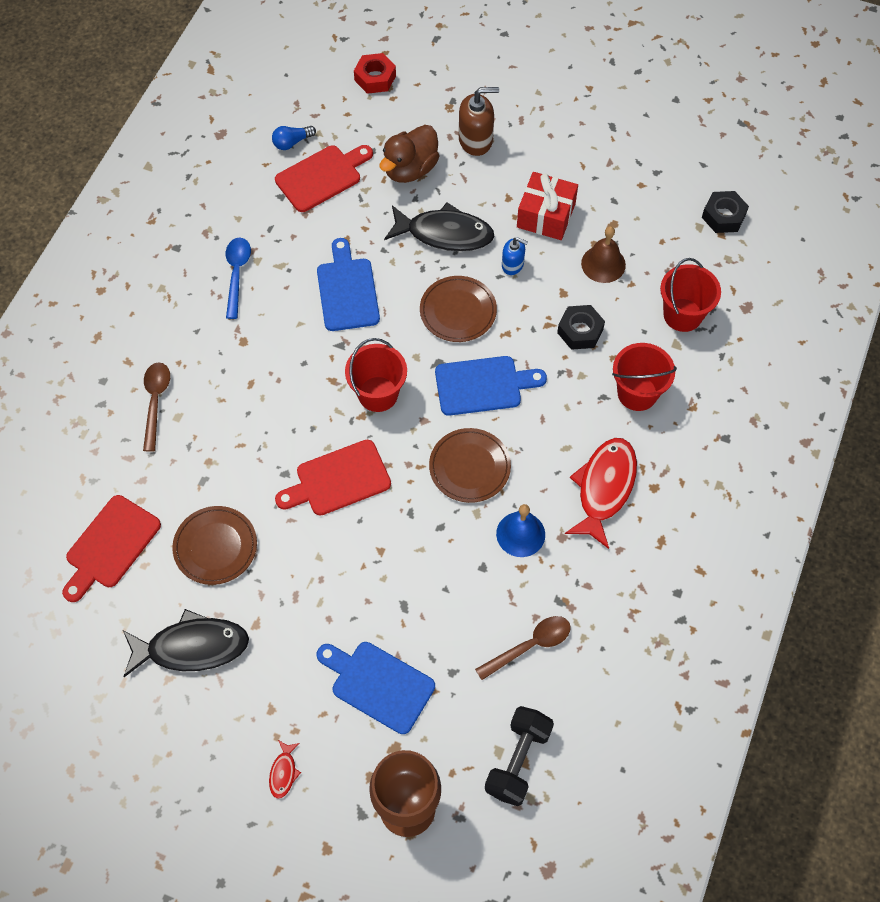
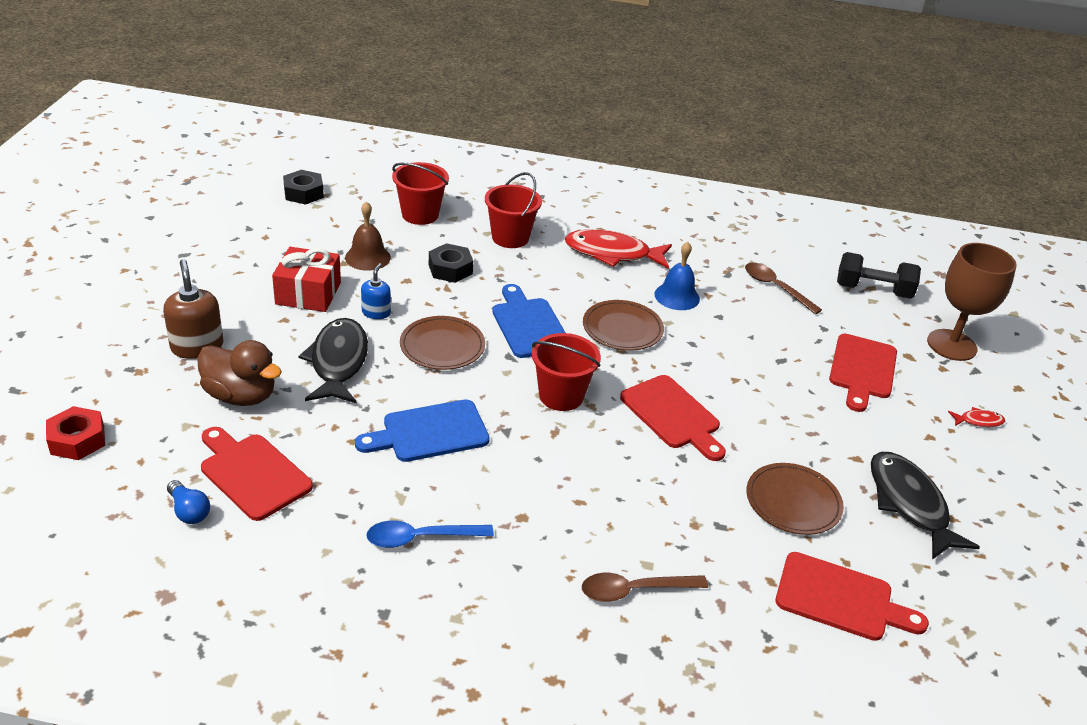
camera: 105 degrees left, 25 degrees down
(378, 684) = (862, 370): blue cutting board -> red cutting board

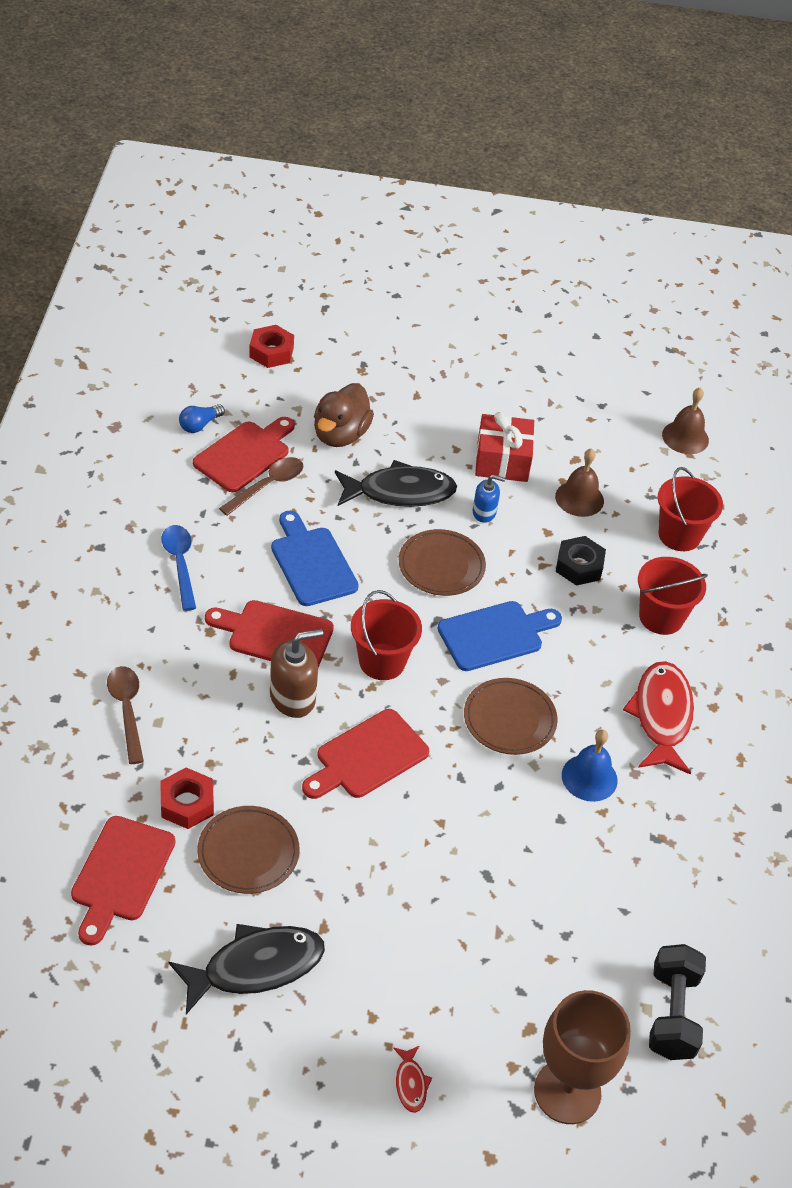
camera: 85 degrees right, 10 degrees up
(197, 347) = (402, 398): brown soap dispenser -> brown soap dispenser (293, 697)
(303, 193) = (685, 437): black nut -> brown bell
(746, 544) = (187, 803): none -> red nut
(775, 288) = (641, 890): brown spoon -> brown spoon (267, 486)
(862, 370) = (487, 964): red cutting board -> red cutting board (275, 635)

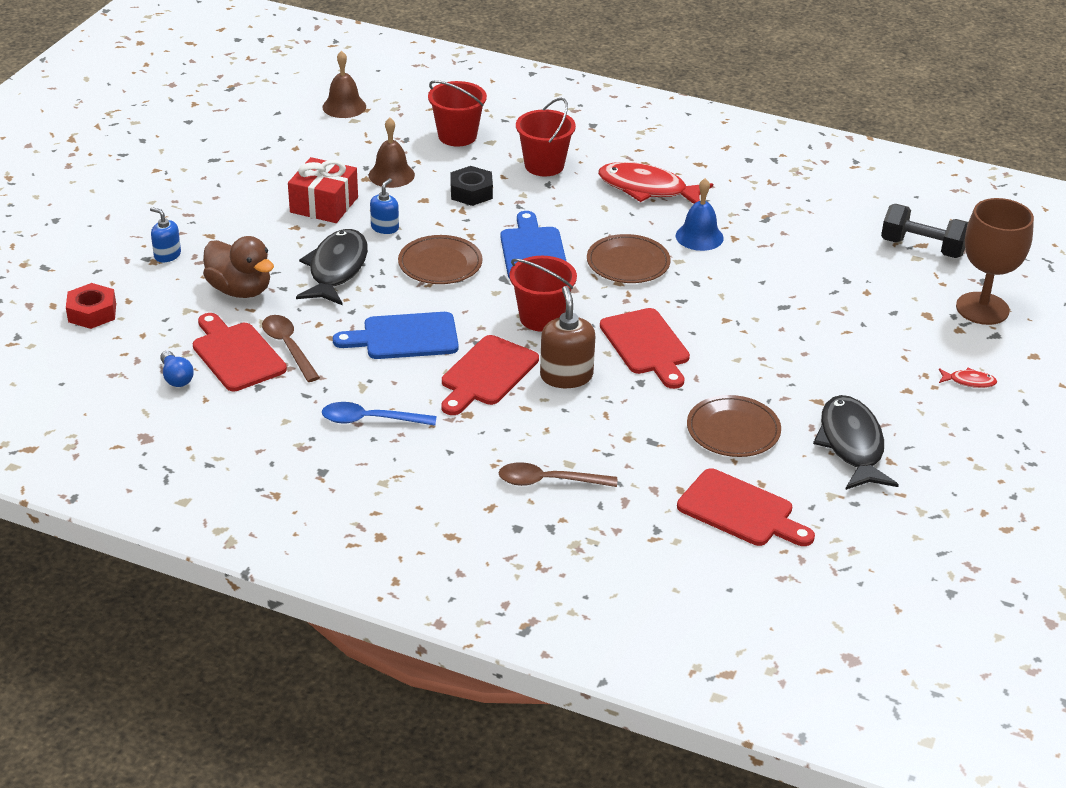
camera: 70 degrees left, 10 degrees down
(187, 803) = (670, 459): red nut -> none
(373, 376) = (167, 255): none -> blue soap dispenser

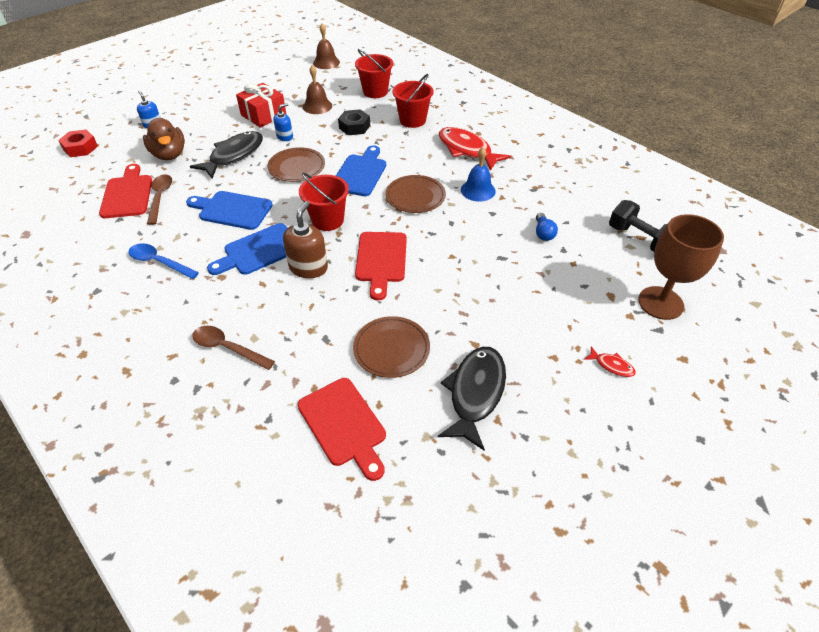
camera: 25 degrees right, 10 degrees up
(176, 378) = (81, 200): blue light bulb -> blue light bulb (543, 233)
(487, 374) = (259, 251): red cutting board -> blue cutting board

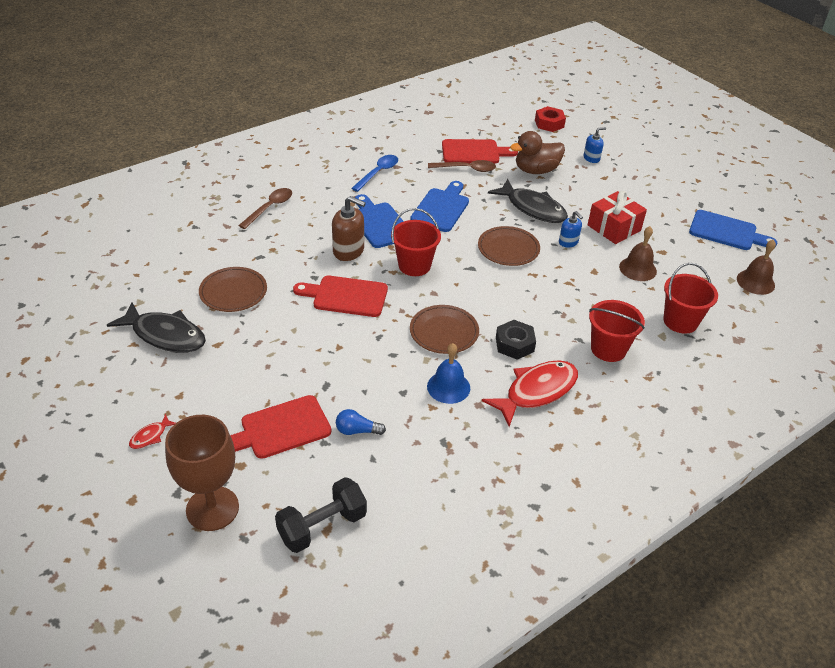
camera: 95 degrees right, 5 degrees down
(344, 425) = (171, 261): red cutting board -> red cutting board (281, 428)
(354, 127) = (590, 296): black nut -> black nut (514, 344)
(360, 173) = (493, 293): blue cutting board -> blue cutting board (726, 232)

